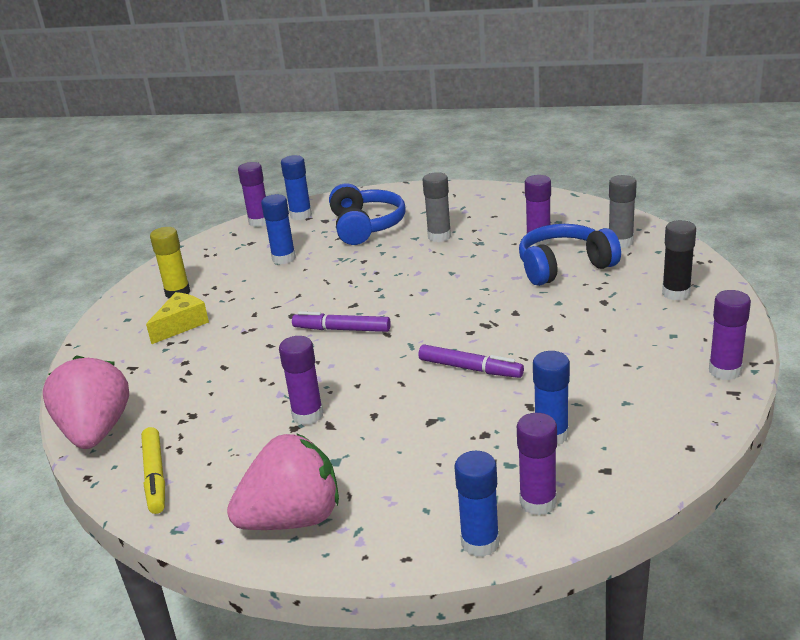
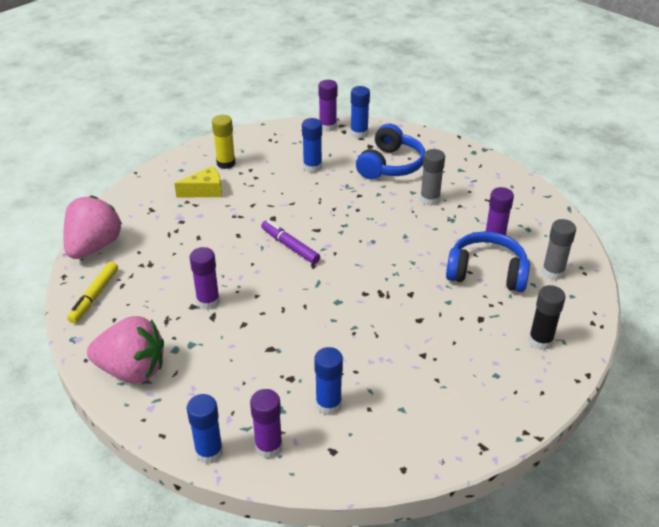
camera: 30 degrees right, 10 degrees up
(470, 369) = (334, 323): purple marker -> none
(725, 371) = (497, 426): purple glue stick -> none

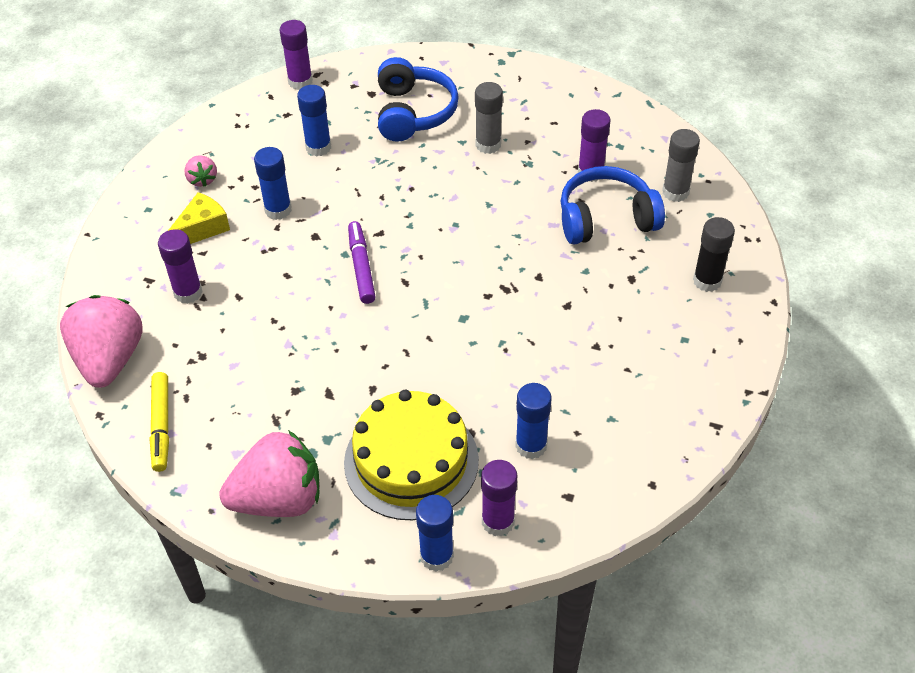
camera: 25 degrees left, 10 degrees up
(208, 301) = (310, 377): purple glue stick -> purple glue stick (188, 292)
(226, 163) = (202, 179): yellow glue stick -> pink strawberry
(236, 381) = (411, 461): none -> yellow cake
(290, 246) = (361, 267): purple marker -> purple marker turned 60 degrees clockwise
(359, 133) = (346, 79): blue glue stick -> blue glue stick (278, 210)

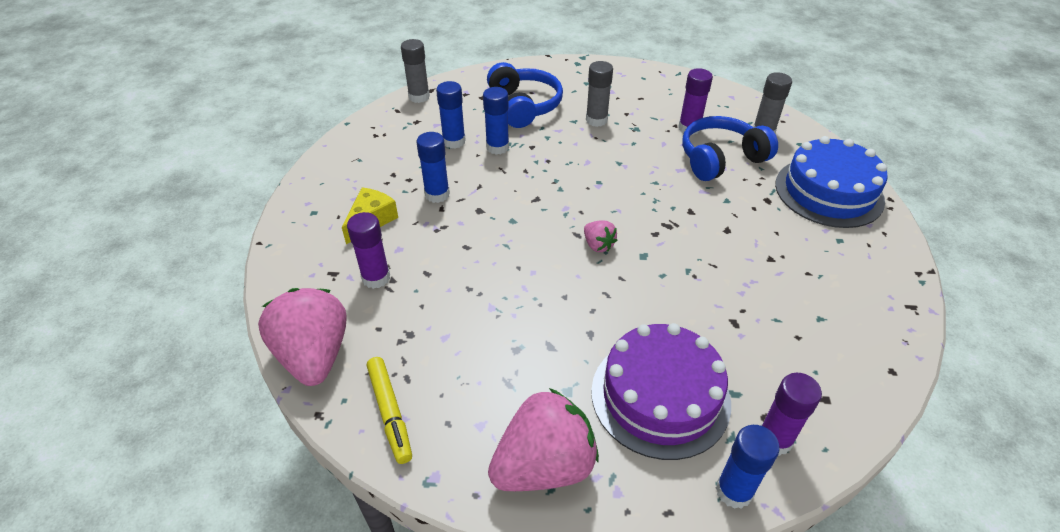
camera: 15 degrees left, 5 degrees down
(202, 179) = (358, 181): pink strawberry -> pink strawberry (598, 245)
(300, 82) = (419, 97): purple glue stick -> grey glue stick
(361, 267) = (532, 229): purple marker -> none
(411, 461) = (660, 396): yellow cake -> purple cake
(531, 446) = (764, 357): blue glue stick -> blue glue stick (497, 147)
(707, 281) = (828, 192): black glue stick -> blue cake

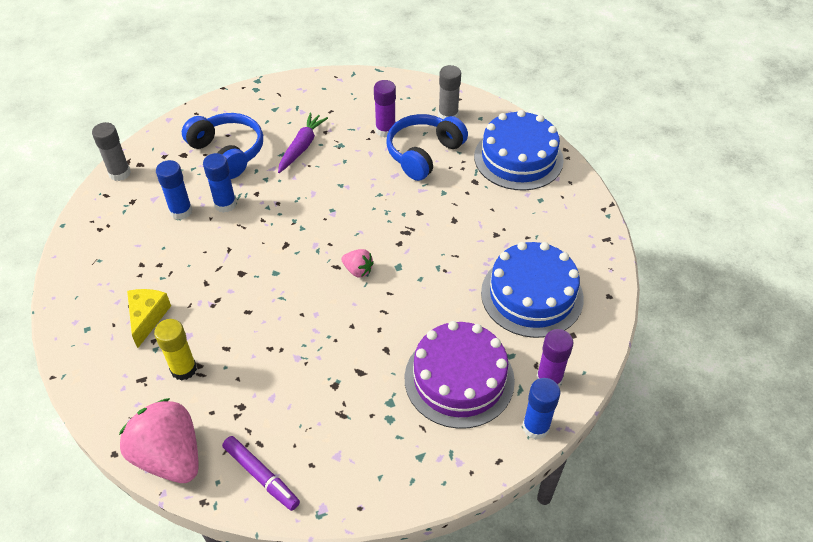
camera: 25 degrees left, 5 degrees up
(376, 278) = (184, 369): purple glue stick -> yellow glue stick
(390, 413) = (261, 476): yellow marker -> purple marker
(437, 194) = (194, 271): blue glue stick -> none
(544, 465) = (399, 465): pink strawberry -> none
(596, 120) = (301, 147): grey glue stick -> purple carrot
(789, 336) = (532, 295): none -> blue cake

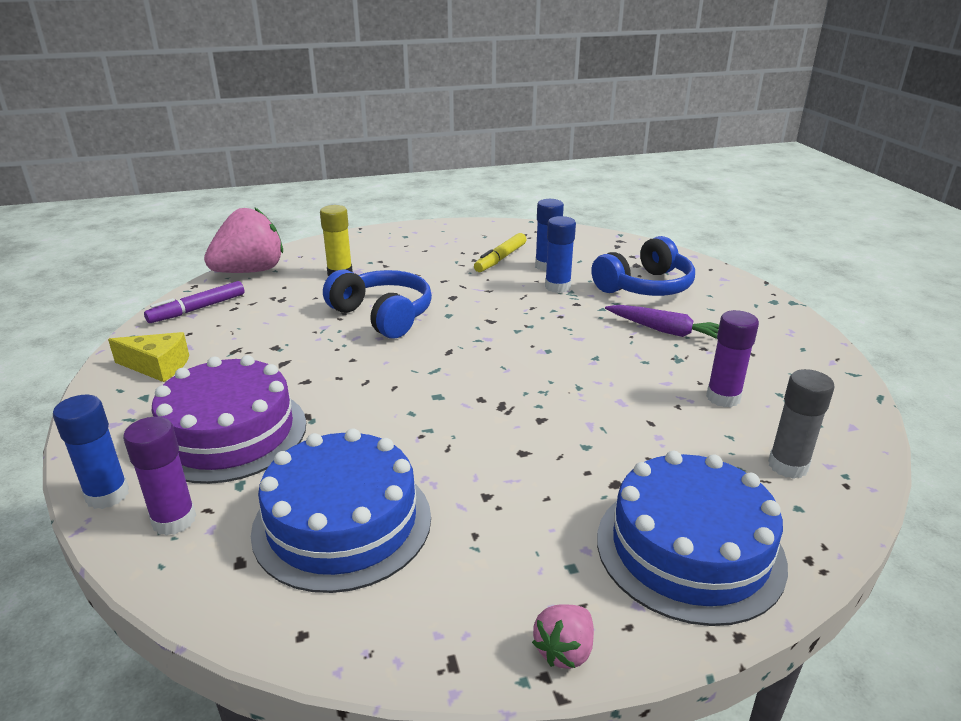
camera: 95 degrees right, 20 degrees down
(119, 173) = (602, 238): grey glue stick -> none
(147, 317) = (408, 257): yellow cheese -> yellow cheese (157, 366)
(160, 244) = (500, 258): none -> yellow marker
(358, 270) = (438, 365): pink strawberry -> pink strawberry (564, 650)
(424, 154) = (675, 432): blue headphones -> blue headphones (382, 316)

